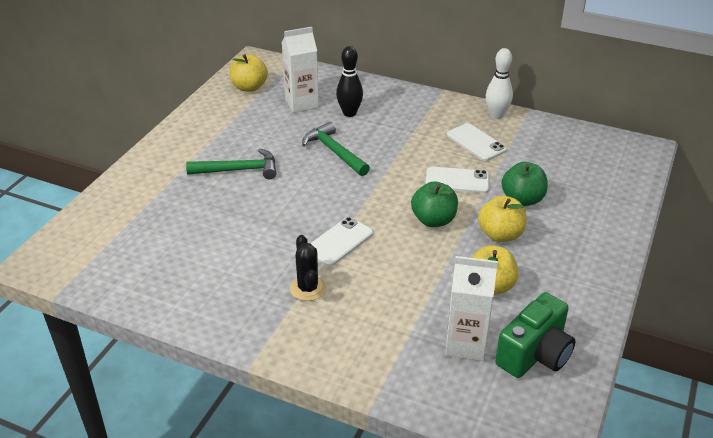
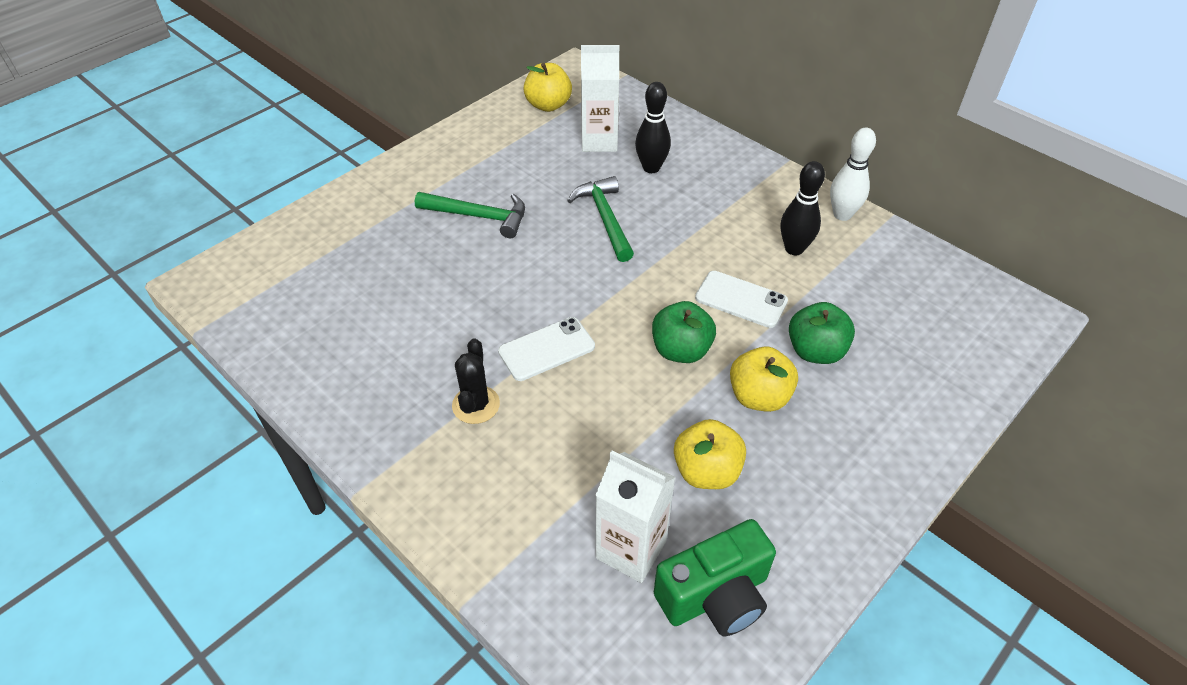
camera: 20 degrees right, 10 degrees up
(476, 142) = (794, 249): white phone -> black bowling pin

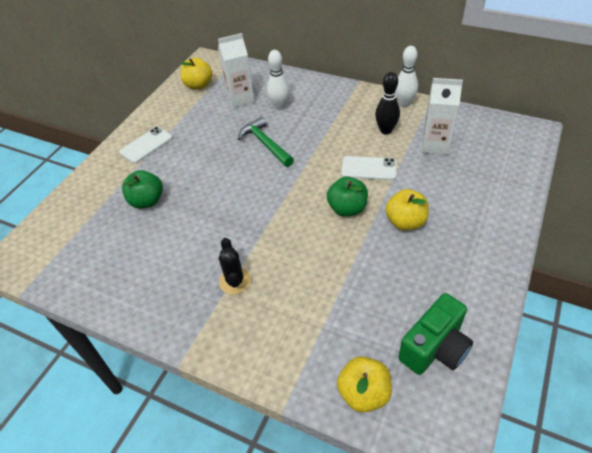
camera: 15 degrees left, 0 degrees up
(478, 216) = (184, 164): green hammer -> none
(546, 349) = (264, 233): white phone -> white phone (146, 145)
(631, 550) = (372, 338): white carton -> white carton (435, 145)
(651, 168) = (280, 106): black bowling pin -> white bowling pin
(706, 471) = (395, 276): yellow apple -> yellow apple (364, 393)
(815, 351) = (425, 186): green apple -> green apple (147, 201)

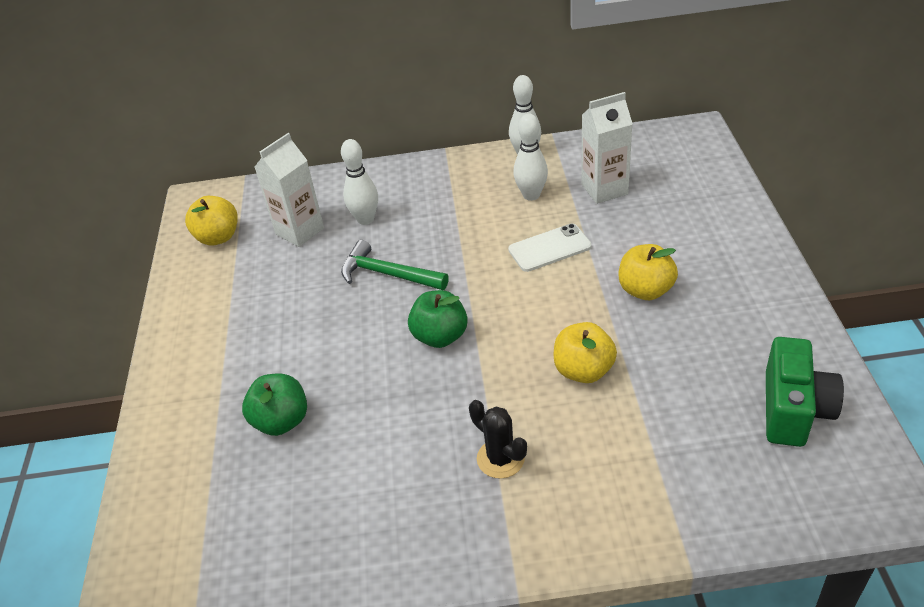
camera: 30 degrees left, 5 degrees down
(146, 145) = (210, 348): white phone -> none
(347, 209) = (565, 306): green apple -> green apple (440, 336)
(364, 393) = (763, 499): yellow apple -> yellow apple (583, 370)
(386, 130) = (531, 195): black bowling pin -> white bowling pin

